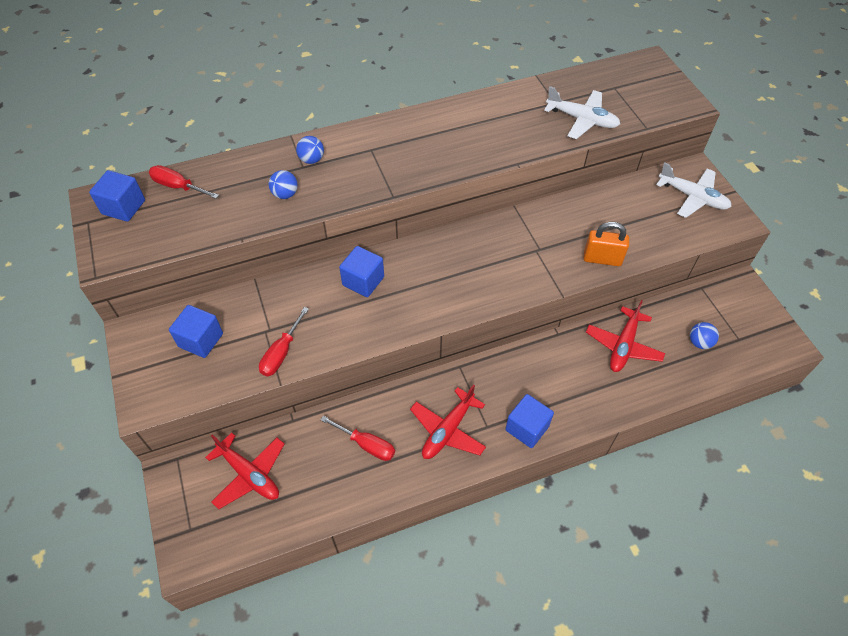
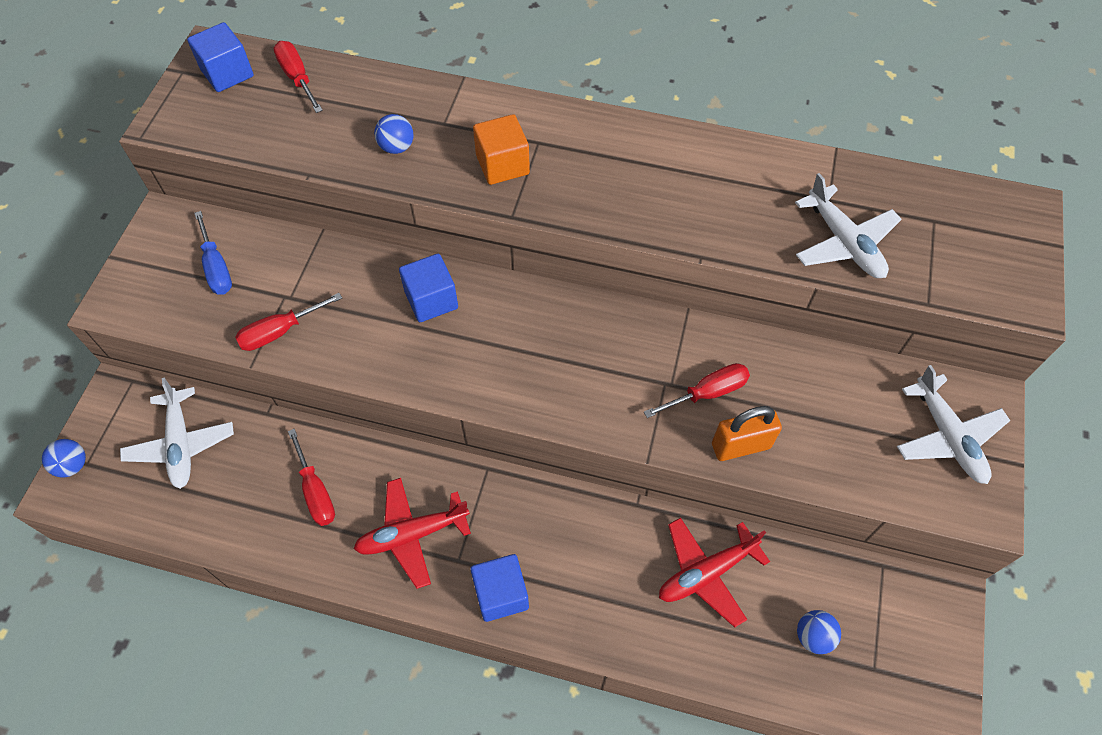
camera: 35 degrees right, 5 degrees up
(201, 340) = (216, 267): blue cube -> blue screwdriver
(249, 474) = (181, 444): red plane -> white plane
(311, 160) = (460, 119): blue ball -> blue ball (73, 465)
(361, 172) = (502, 165): none -> orange cube
(562, 242) = (707, 393): none -> red screwdriver
(602, 259) = (740, 446): orange padlock -> orange padlock turned 60 degrees counterclockwise

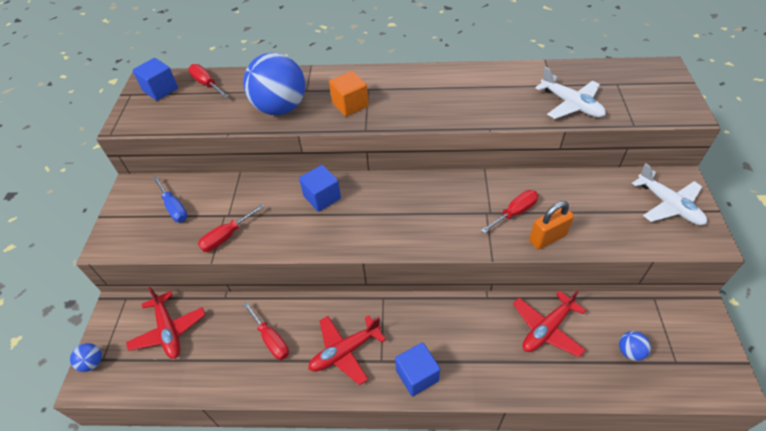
camera: 10 degrees left, 10 degrees down
(181, 444) = (169, 330): white plane -> red plane
(396, 147) = (280, 108): blue ball -> blue ball, size x2.40

